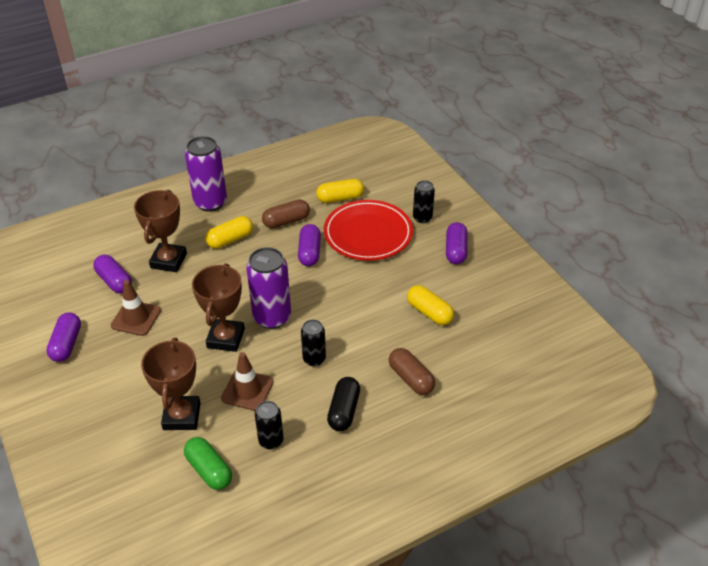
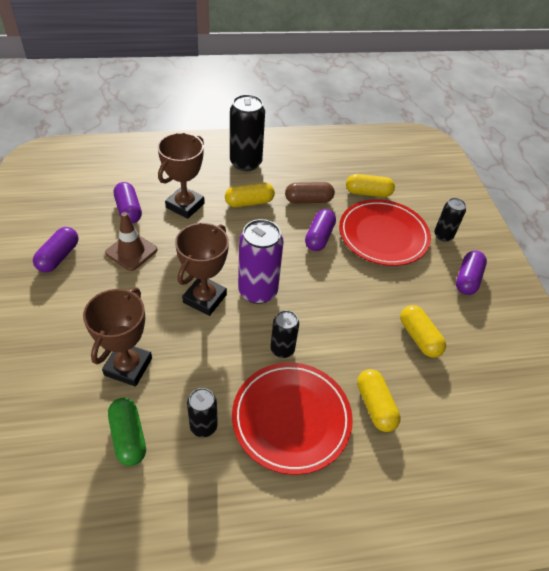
camera: 15 degrees right, 5 degrees up
(210, 202) = (245, 163): purple can -> black can
(247, 390) = (203, 361): brown traffic cone -> none
(344, 411) = (291, 418): black capsule -> red plate
(411, 378) = (375, 406): brown capsule -> yellow capsule

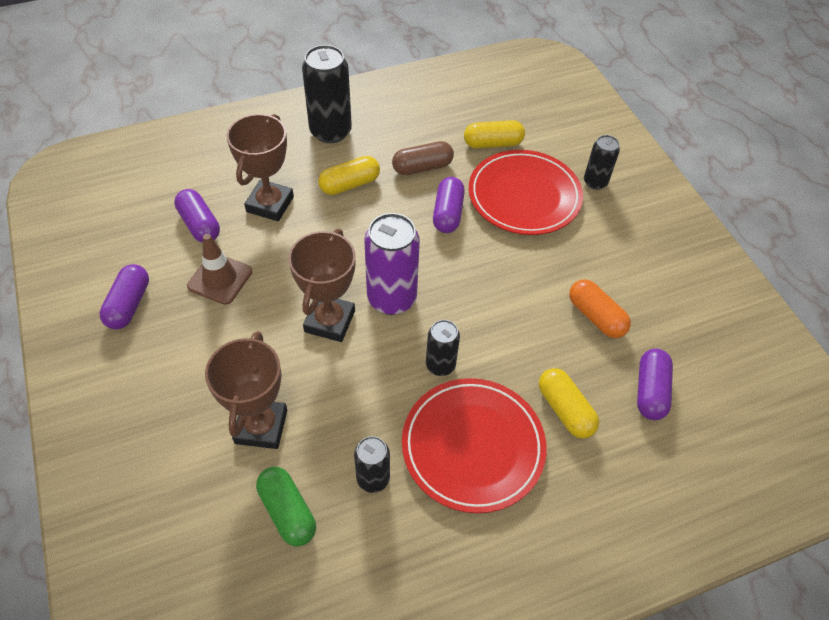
camera: 10 degrees left, 5 degrees up
(419, 337) = (596, 316): yellow capsule -> orange capsule
(467, 279) = (635, 232): purple capsule -> purple capsule (650, 391)

